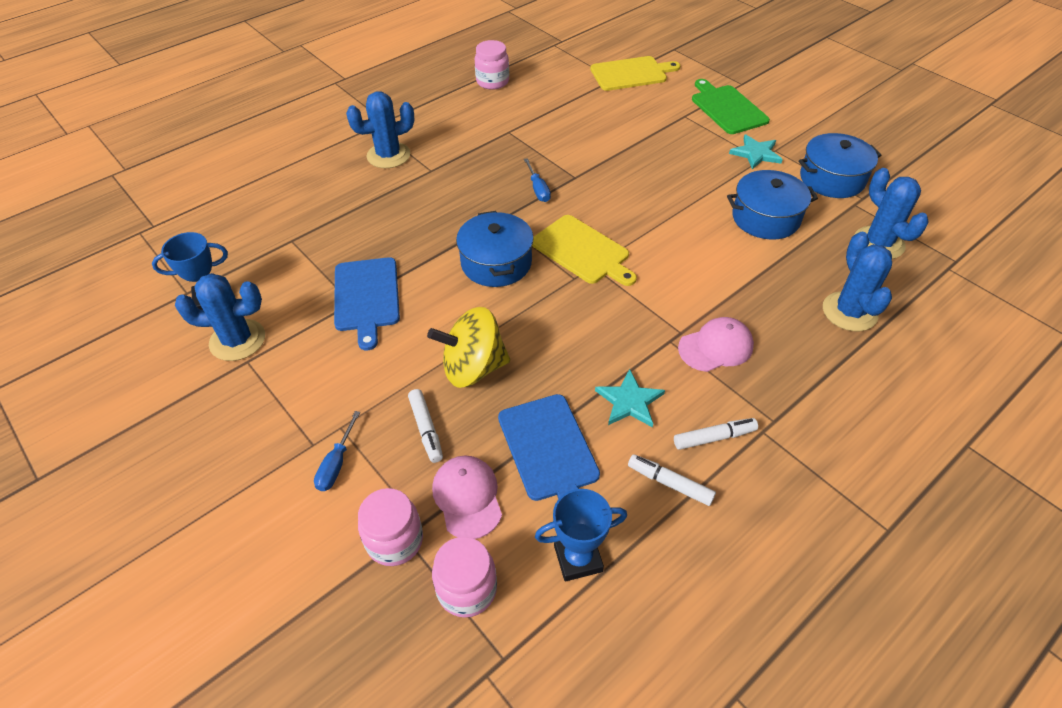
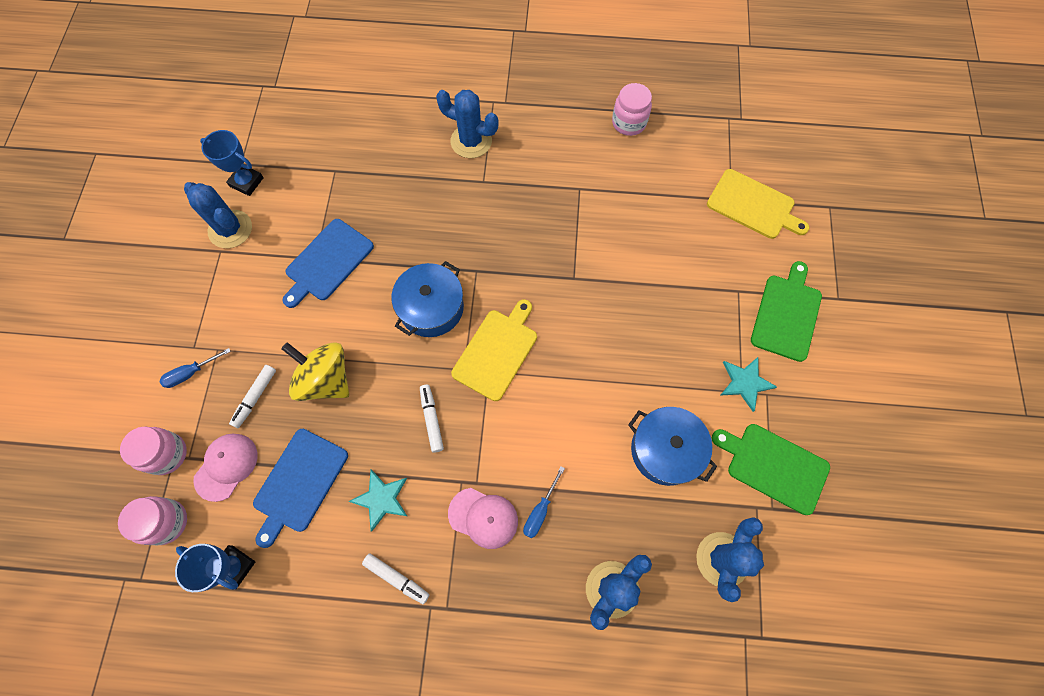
camera: 45 degrees right, 20 degrees up
(538, 189) = (534, 266): blue screwdriver -> blue screwdriver (540, 511)
(582, 251) = (497, 351): yellow cutting board -> yellow cutting board turned 150 degrees counterclockwise
(670, 483) = (334, 578): white marker -> white marker (432, 419)
(832, 179) = (774, 466): blue pot -> green cutting board

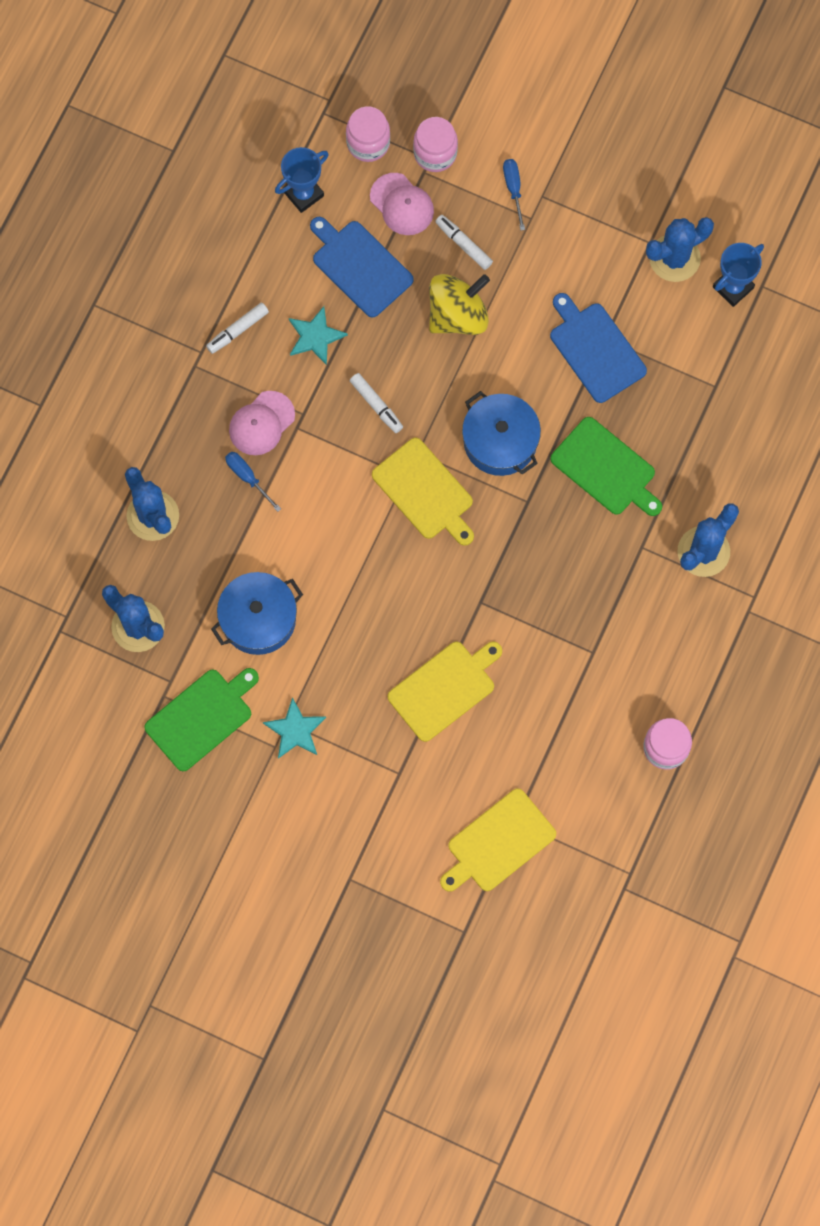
camera: 110 degrees right, 5 degrees up
(432, 419) = (376, 405): white marker -> white marker turned 45 degrees clockwise
(655, 281) = (444, 689): none -> yellow cutting board
(787, 314) = (352, 812): green cutting board -> green cutting board (606, 469)

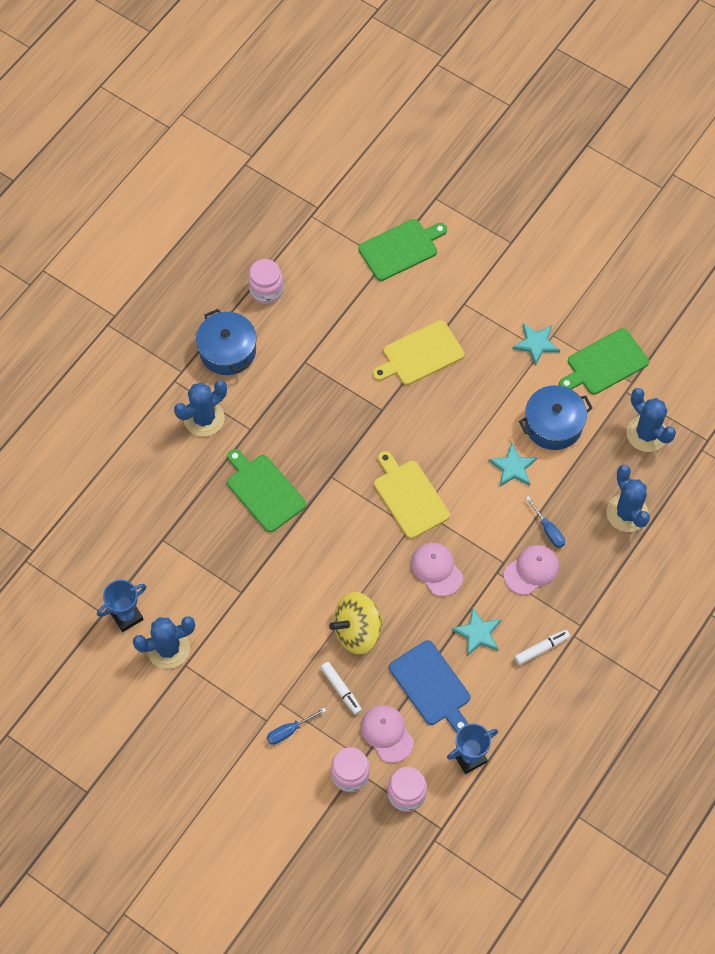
camera: 170 degrees left, 10 degrees down
(302, 552) = (513, 467): none -> turquoise star
(376, 405) = (436, 569): white marker -> pink cap
(498, 842) = (400, 249): yellow cutting board -> green cutting board
(500, 441) = (343, 525): blue pot -> blue pot (228, 351)
(513, 189) = (289, 731): blue screwdriver -> blue screwdriver turned 60 degrees clockwise
(595, 349) = (251, 584): blue cutting board -> none

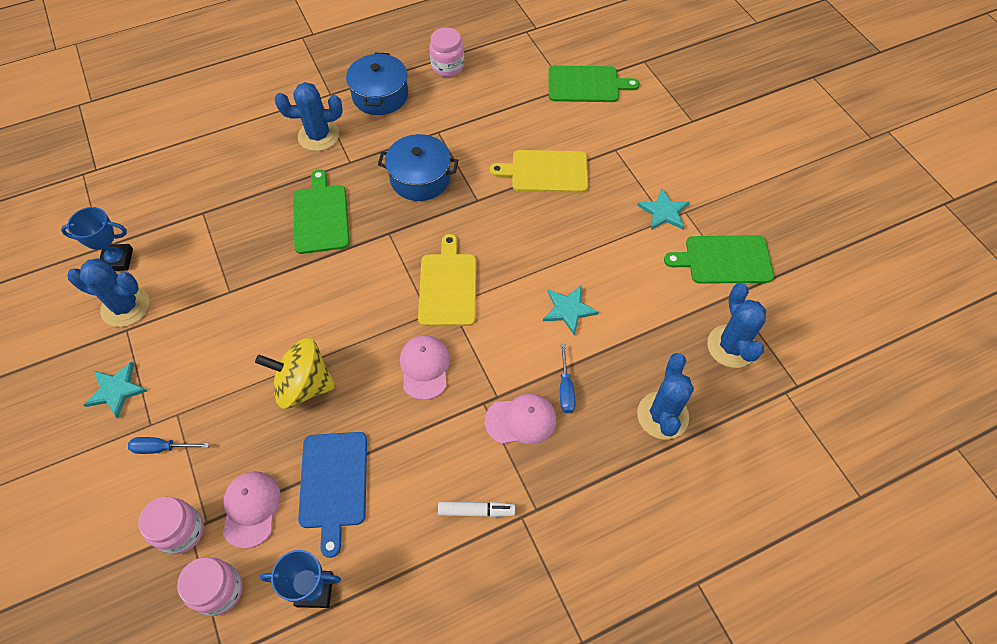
camera: 30 degrees right, 5 degrees down
(341, 690) = (243, 435): white marker -> none
(478, 633) = (420, 455): turquoise star -> turquoise star (116, 390)
(553, 425) = (636, 290): blue pot -> blue pot (420, 178)

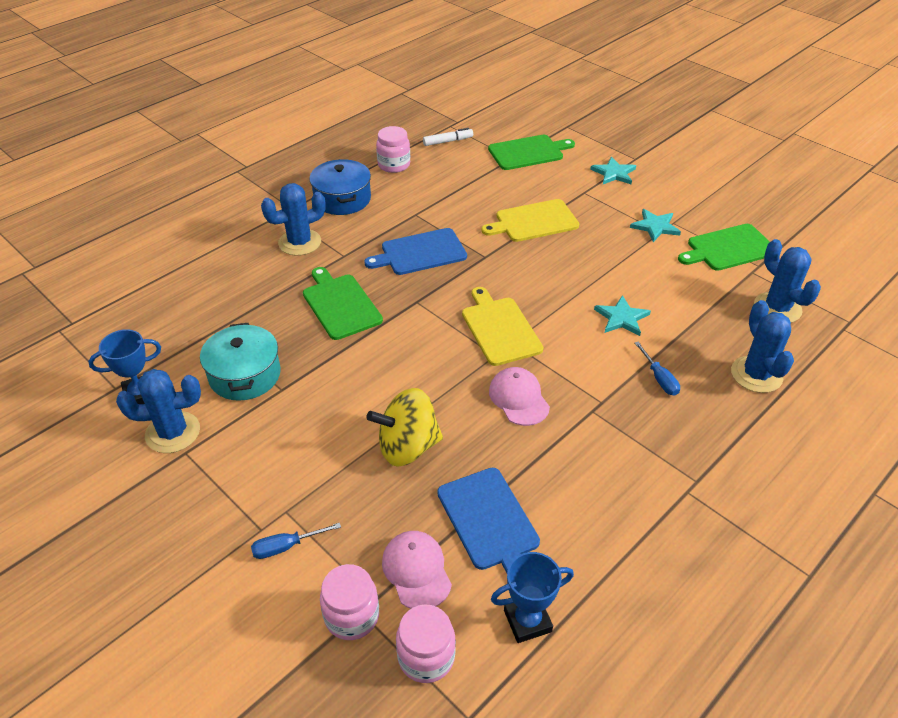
camera: 20 degrees left, 15 degrees down
(116, 390) = (204, 510): turquoise star -> turquoise star (614, 173)
(207, 267) = (245, 375): none -> turquoise pot
(420, 178) = (420, 252): blue pot -> blue cutting board
(476, 511) = (642, 500): white marker -> white marker (448, 141)
(521, 420) = (636, 414): pink cap -> none

